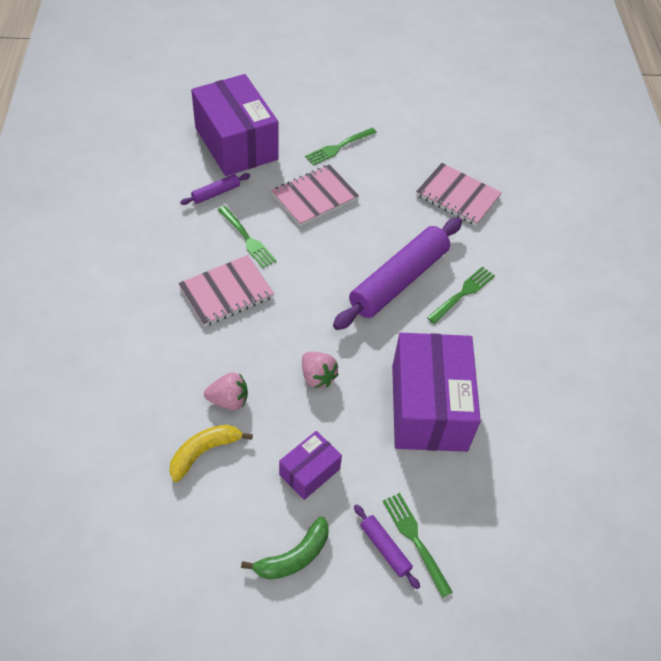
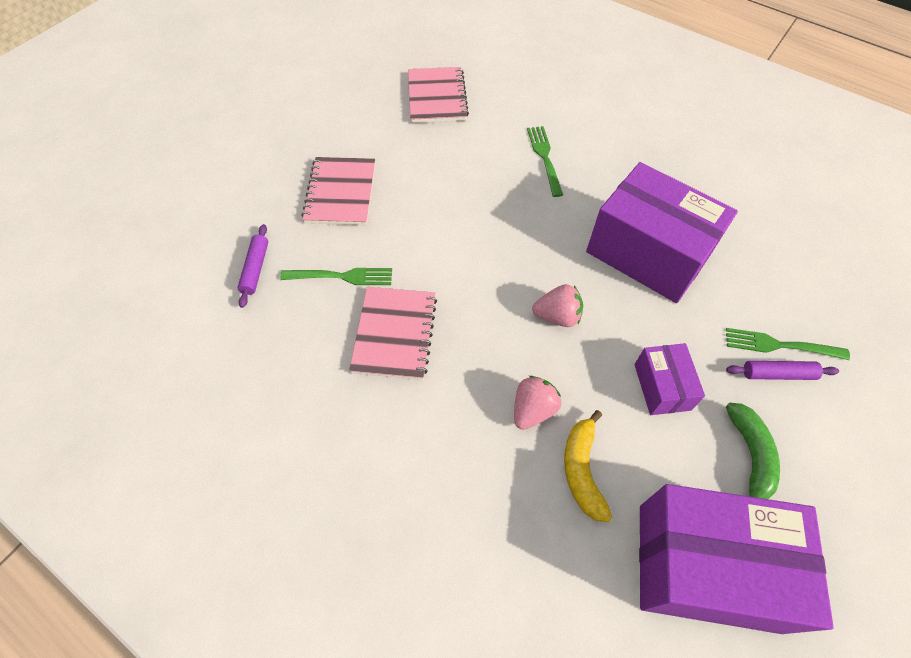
camera: 50 degrees left, 5 degrees up
(236, 143) = (207, 214): purple box -> purple box (707, 566)
(339, 147) = (298, 140): green fork -> none
(399, 280) = (495, 191): purple rolling pin -> none
(457, 196) = (436, 97): pink notebook -> pink notebook turned 75 degrees counterclockwise

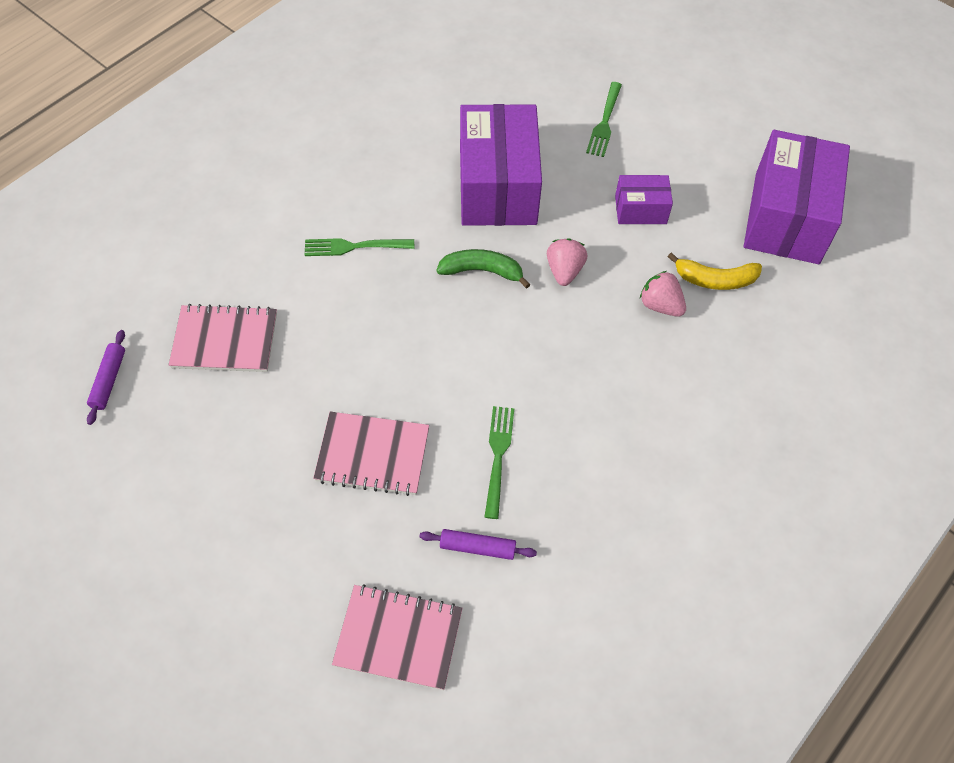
camera: 85 degrees left, 0 degrees up
(394, 334) = (575, 409): pink notebook -> pink notebook (398, 638)
(648, 253) = (497, 186): purple box -> purple box turned 45 degrees counterclockwise
(750, 456) = (702, 169): green banana -> green banana (482, 271)
(778, 374) = (631, 132): purple rolling pin -> purple rolling pin (109, 380)

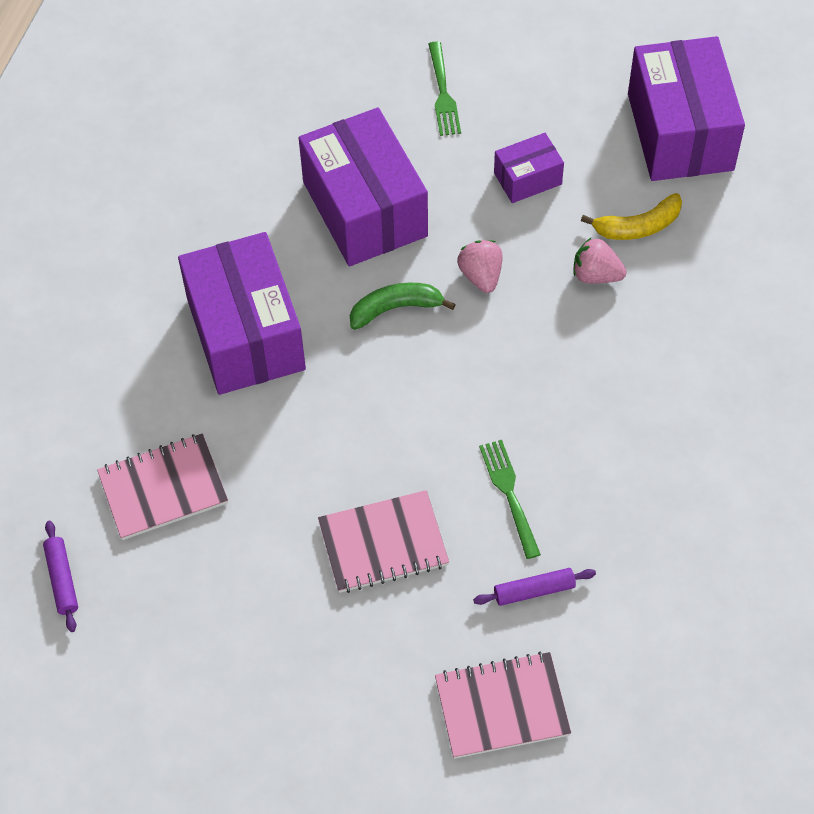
camera: 20 degrees left, 0 degrees up
(354, 247) = (246, 334): green fork -> purple box

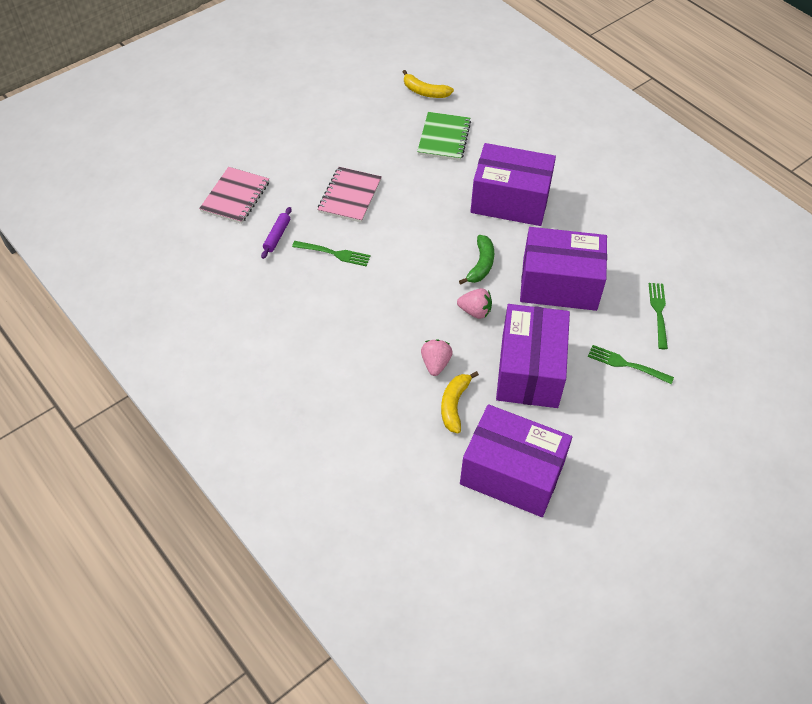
camera: 120 degrees right, 5 degrees down
(62, 579) = (425, 92): purple rolling pin -> yellow banana
(163, 489) = (444, 138): pink notebook -> green notebook
(336, 93) = (658, 312): none -> green fork
(527, 179) = (529, 370): purple box -> purple box, size x2.05
(596, 275) = (435, 364): pink strawberry -> pink strawberry turned 45 degrees counterclockwise

